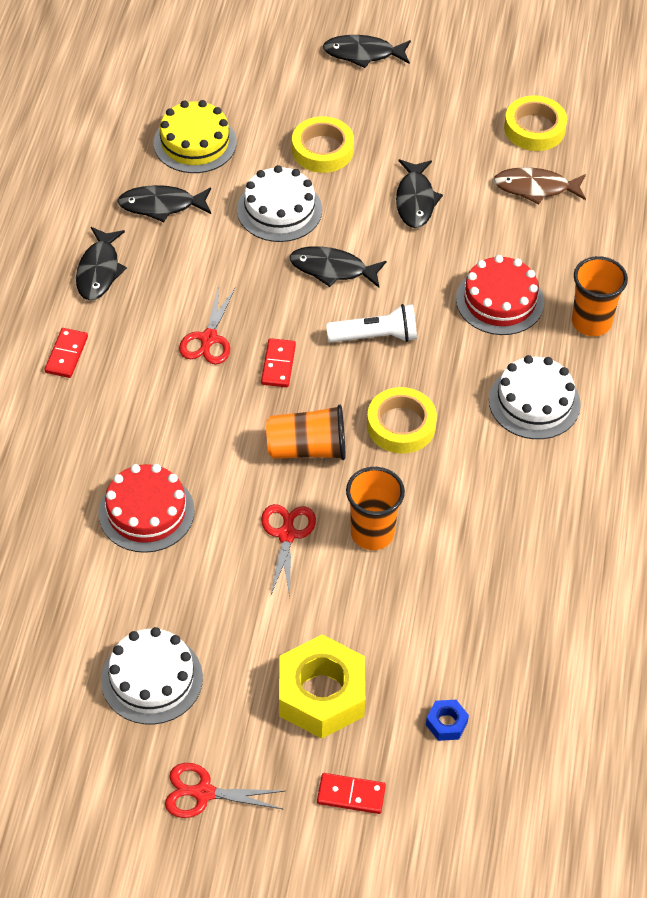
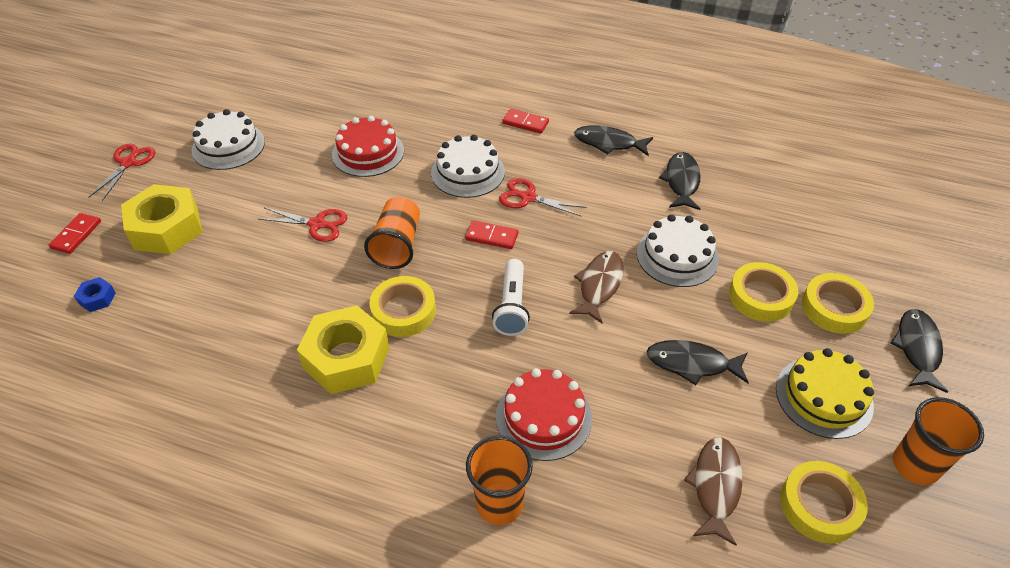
camera: 100 degrees right, 5 degrees down
(195, 143) = (761, 208): yellow cake -> yellow cake (824, 397)
(326, 101) = (834, 308): none -> yellow tape
(332, 269) = (599, 285): black fish -> brown fish
(372, 533) = (296, 276): orange cup -> orange cup (915, 465)
(472, 461) = (346, 358): none -> yellow nut
(534, 402) = (402, 424): white cake -> white cake (468, 172)

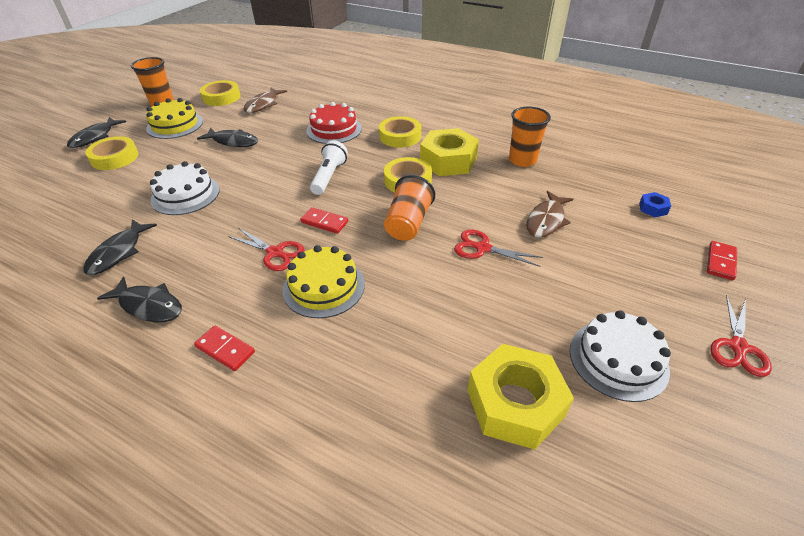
camera: 170 degrees left, 5 degrees down
(166, 228) = (631, 259): yellow nut -> yellow nut (515, 403)
(368, 152) = (433, 326): red cake -> none
(468, 172) = (324, 286): white cake -> yellow cake
(499, 504) = (369, 107): orange cup -> orange cup (522, 160)
(599, 285) = (259, 182): brown fish -> brown fish (546, 220)
(761, 296) = (154, 167): yellow tape -> yellow tape (400, 136)

